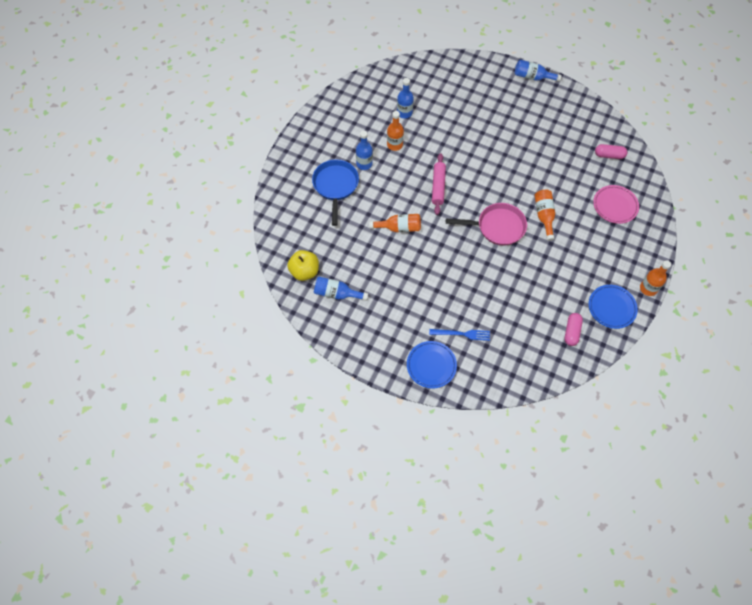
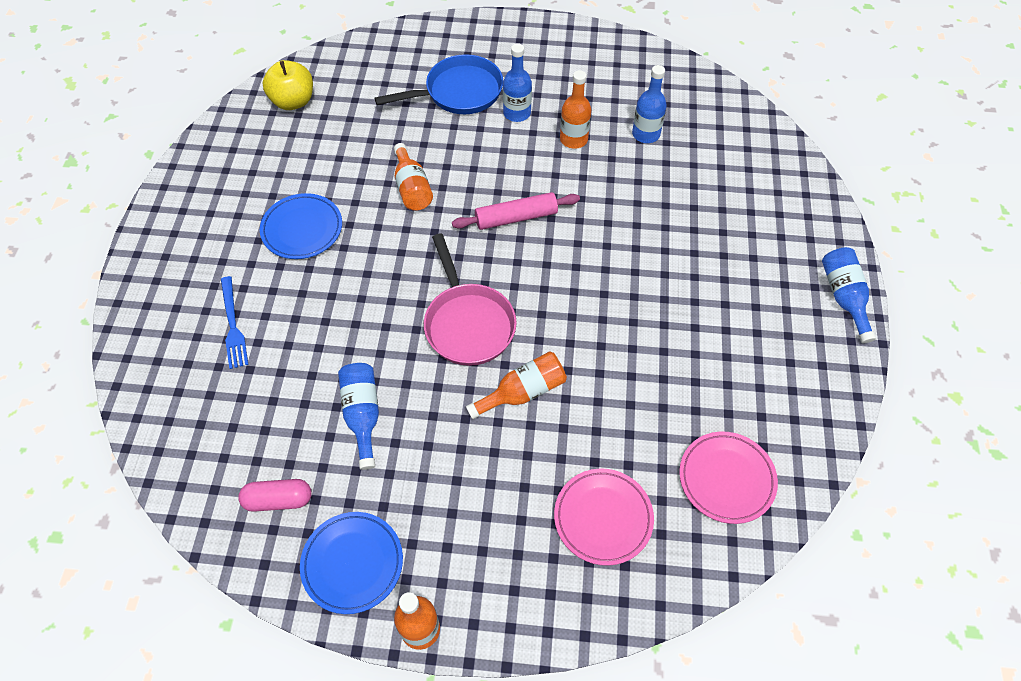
camera: 70 degrees right, 5 degrees down
(336, 294) = (265, 147): blue bottle -> blue bottle (362, 415)
(431, 365) = (164, 298): blue plate -> blue plate (302, 229)
(609, 155) = (726, 479): pink capsule -> pink plate

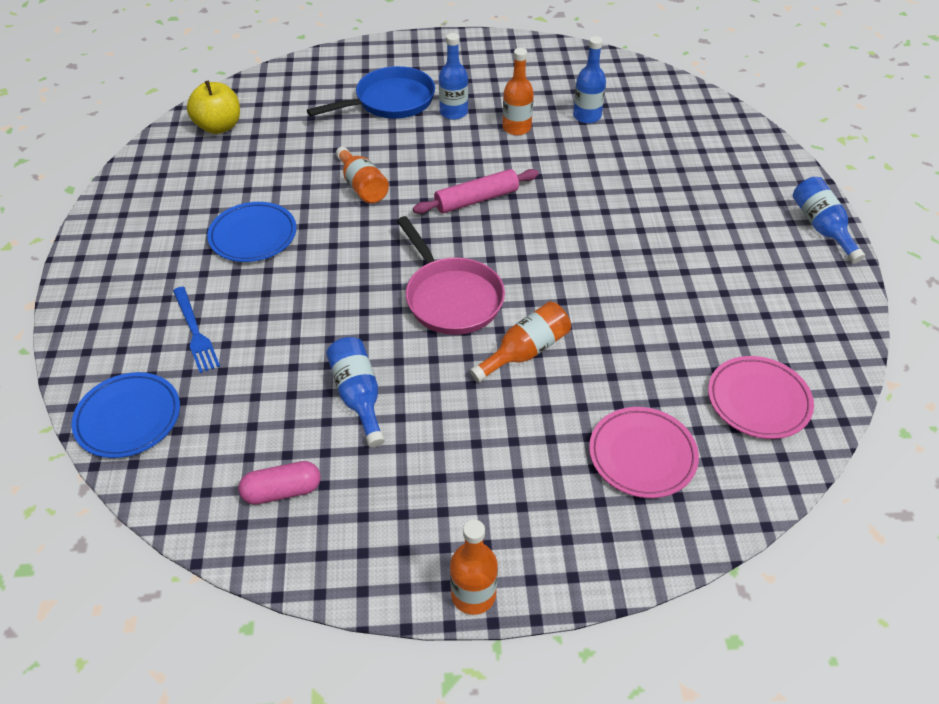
camera: 10 degrees left, 10 degrees down
(352, 563) = (381, 541): blue plate -> blue plate (128, 418)

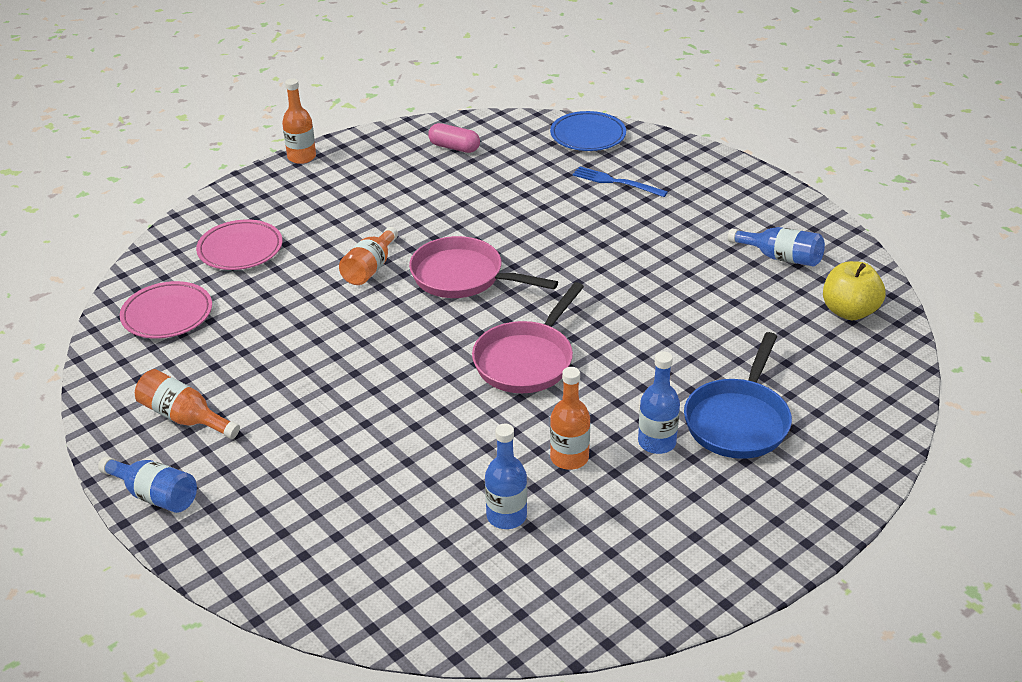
camera: 145 degrees right, 10 degrees down
(253, 236) = (671, 247): blue plate -> none
(282, 491) = (454, 147): pink capsule -> pink capsule turned 75 degrees clockwise
(358, 396) = (462, 199): blue bottle -> blue bottle (780, 258)
(362, 187) = (641, 322): orange bottle -> orange bottle (184, 418)
(476, 199) = (526, 360): pink rolling pin -> pink pan

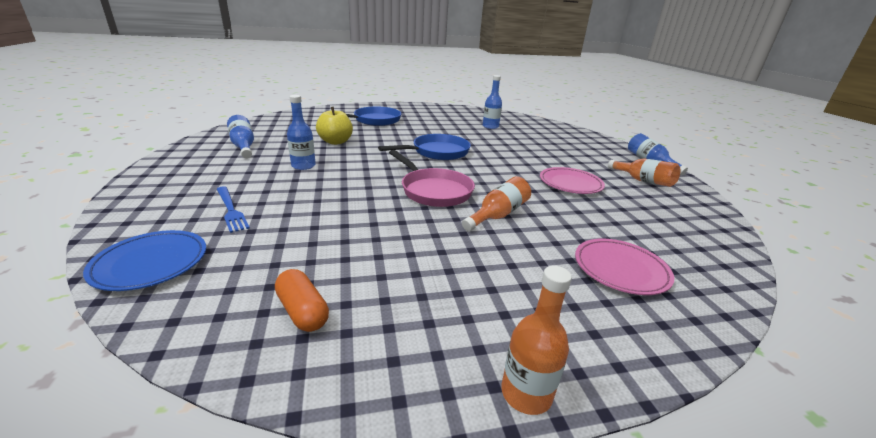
camera: 155 degrees left, 10 degrees down
(167, 314) = (680, 235): pink plate -> pink plate (570, 184)
(454, 147) = (303, 311): pink capsule -> orange capsule
(526, 360) = (437, 152): pink pan -> blue pan
(569, 458) = (452, 129): orange bottle -> none
(657, 442) = (413, 124): blue bottle -> blue bottle (303, 166)
(849, 311) = (265, 126): yellow apple -> yellow apple (336, 142)

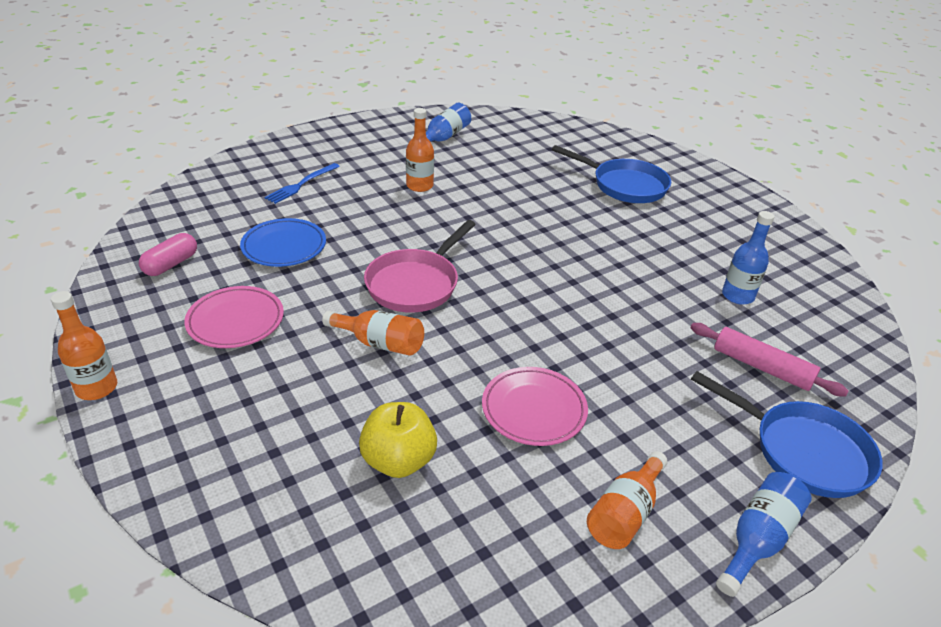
camera: 70 degrees right, 10 degrees up
(151, 263) = (211, 186): blue plate -> blue plate (284, 246)
(303, 166) = (419, 186): blue bottle -> orange bottle
(303, 311) = (171, 264): orange capsule -> pink capsule
(336, 142) = (509, 182): yellow apple -> yellow apple (398, 460)
(437, 152) = (548, 263): blue pan -> blue pan (803, 451)
(543, 136) = (761, 367): none -> pink rolling pin
(620, 269) = (290, 456): pink plate -> pink plate (235, 321)

